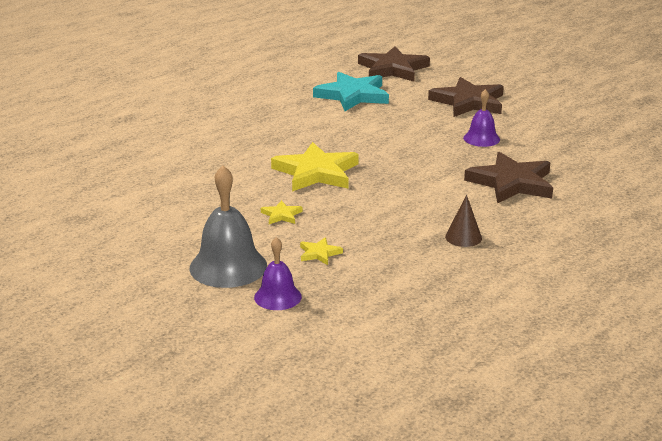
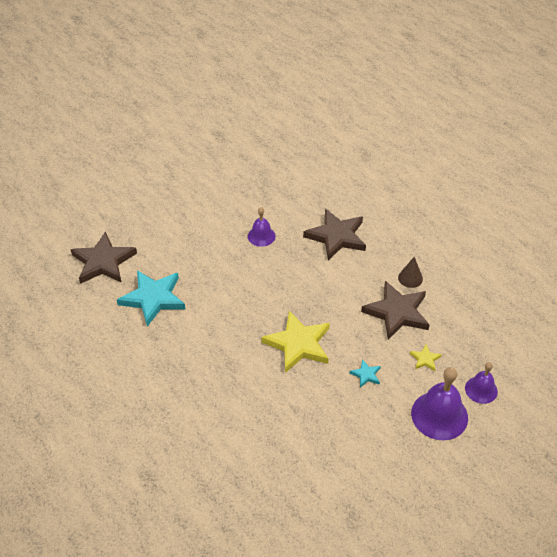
camera: 80 degrees left, 20 degrees up
(228, 266) = (439, 415): grey bell -> purple bell
(281, 215) = (366, 375): yellow star -> turquoise star
(468, 102) = (192, 229): brown star -> brown star (397, 312)

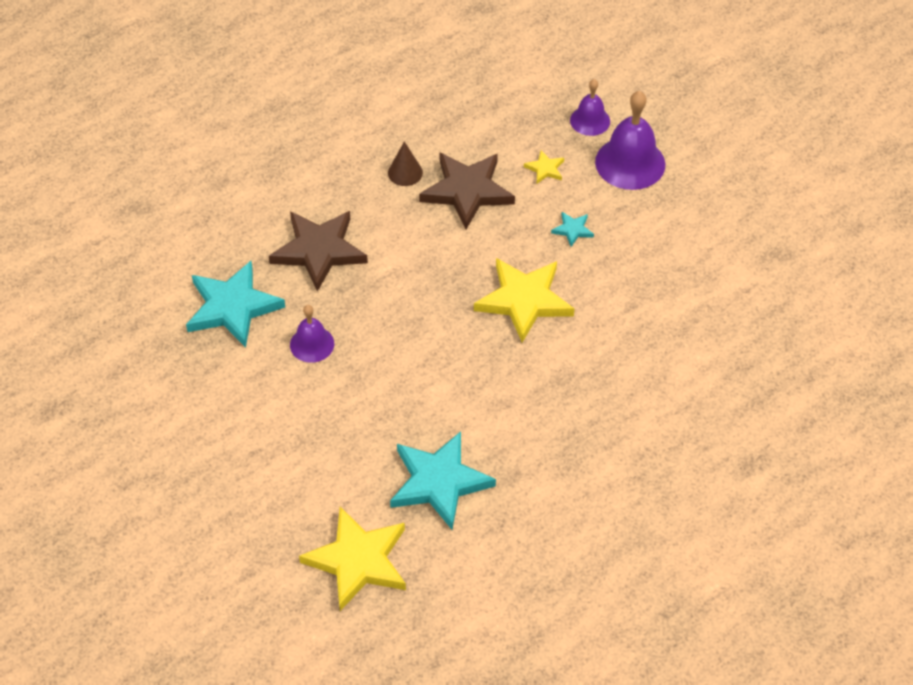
camera: 90 degrees left, 5 degrees up
(103, 262) = (358, 561): brown star -> yellow star
(289, 200) = (232, 307): none -> turquoise star

